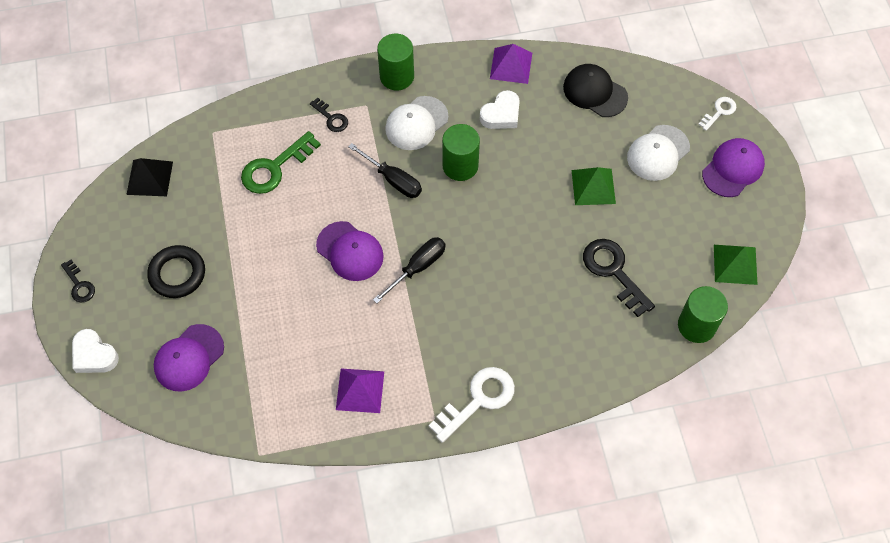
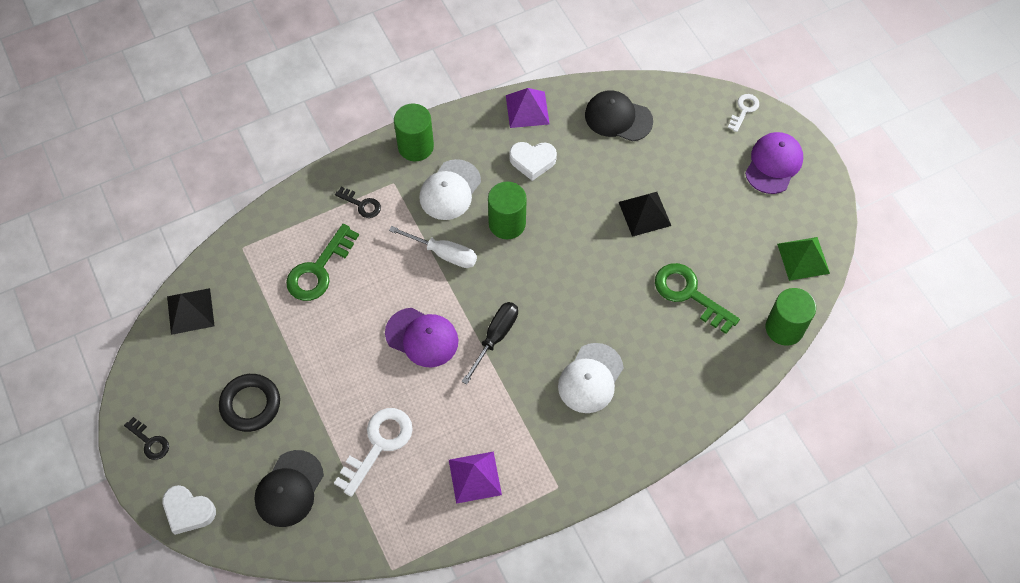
camera: 15 degrees left, 0 degrees up
(189, 358) = (289, 489): purple cap -> black cap
(393, 180) = (443, 253): black screwdriver -> white screwdriver
(478, 400) = (595, 456): white key -> white key (378, 445)
(501, 114) = (532, 161): white heart -> white heart turned 60 degrees clockwise
(593, 186) = (644, 213): green pyramid -> black pyramid
(613, 272) = (689, 294): black key -> green key
(658, 153) = (697, 165): white cap -> white cap (590, 378)

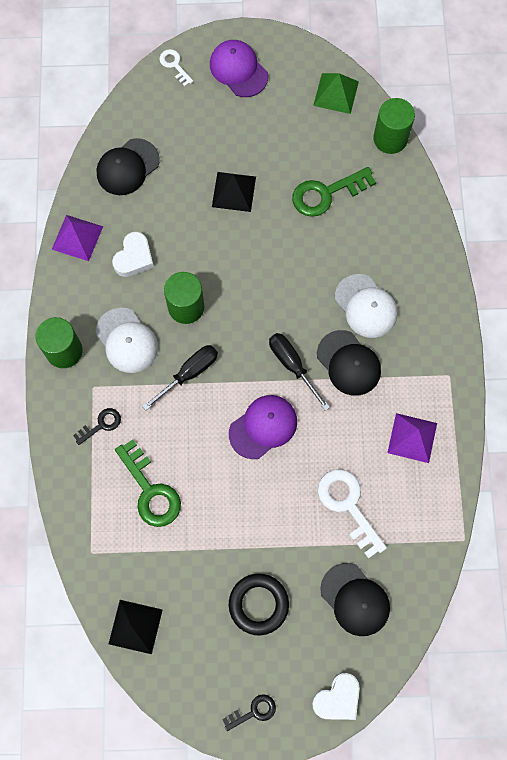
camera: 65 degrees left, 10 degrees up
(443, 253) = (189, 373): white screwdriver -> black screwdriver
(523, 387) = (348, 363): none -> black cap

